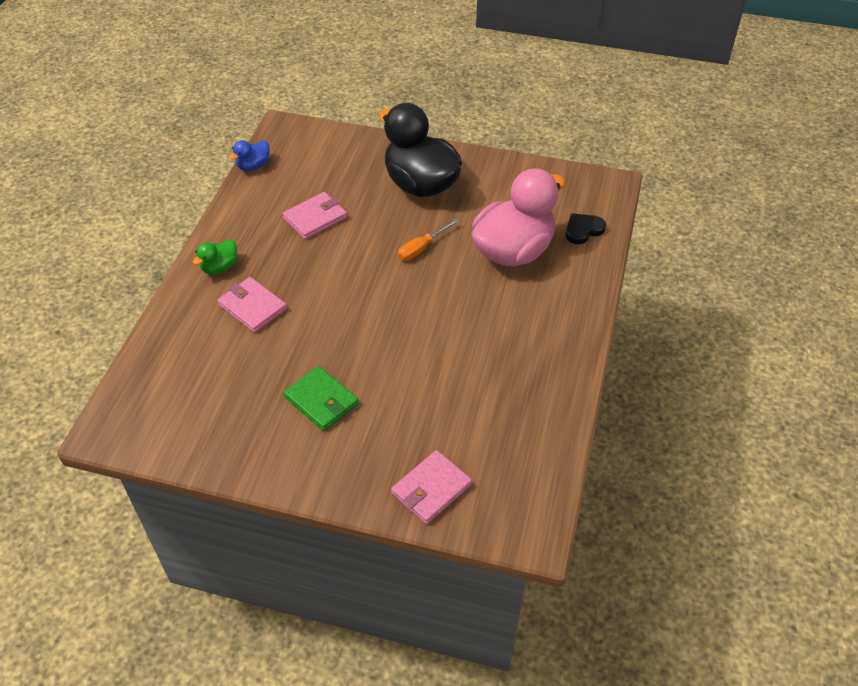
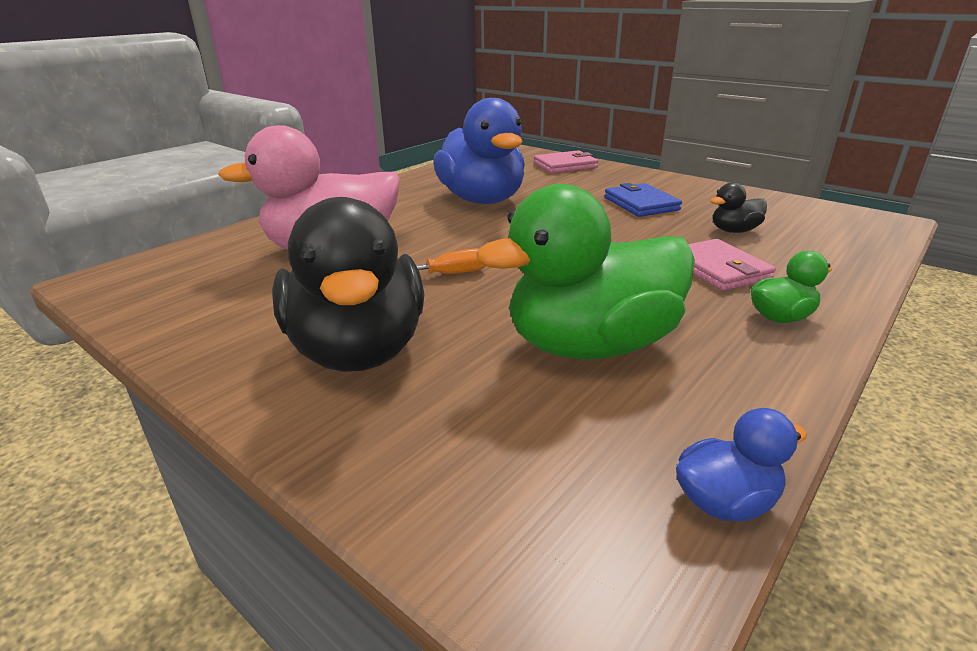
camera: 155 degrees left, 20 degrees down
(238, 369) = (734, 231): none -> black duck
(315, 218) = (590, 345): pink wallet -> green duck
(321, 400) = (641, 204): green wallet -> blue wallet
(466, 362) = (482, 200): none -> blue duck
(583, 230) = (223, 250): black heart -> none

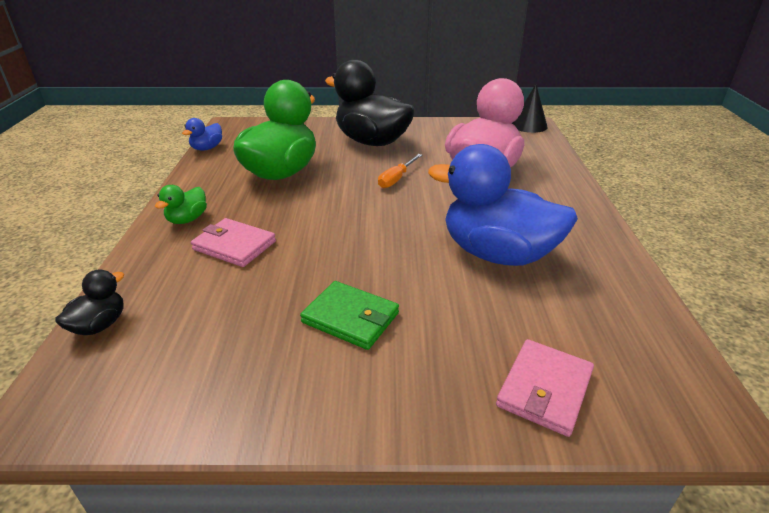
camera: 140 degrees right, 5 degrees up
(104, 282) = (529, 125): none -> black cone
(641, 204) = (351, 318): blue wallet -> green wallet
(734, 231) = (232, 305): black duck -> black duck (100, 325)

